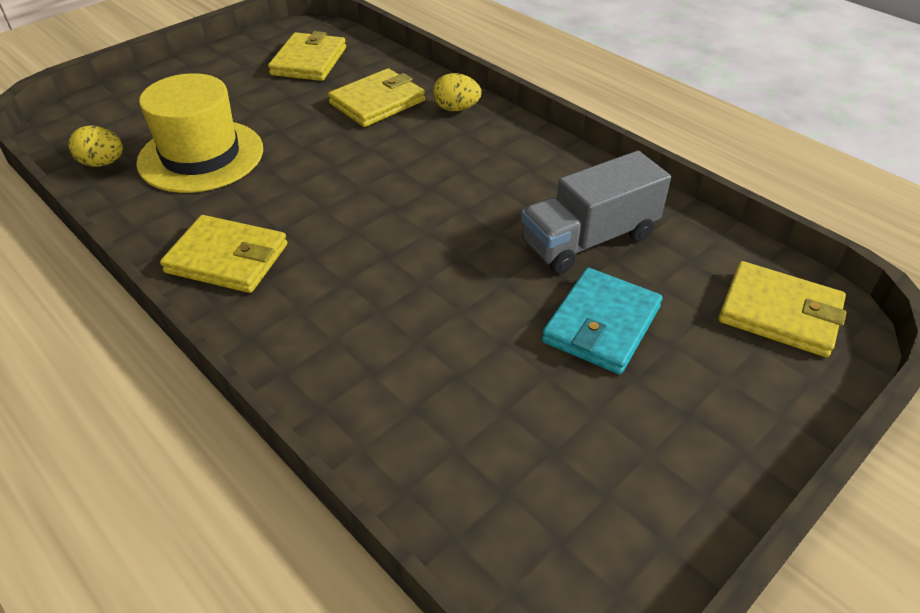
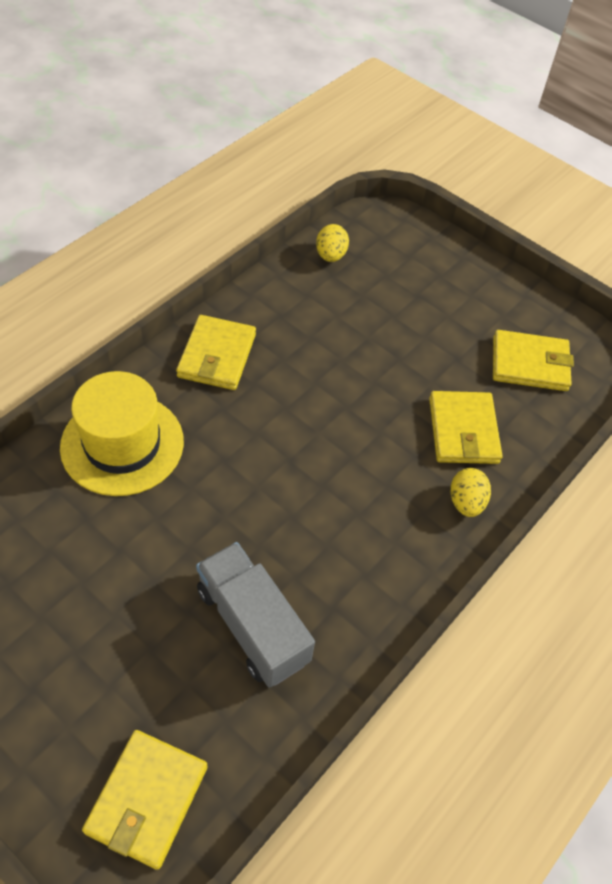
camera: 80 degrees right, 10 degrees up
(201, 156) = (349, 313): yellow hat -> yellow hat (122, 444)
(377, 102) = (463, 430): yellow wallet -> yellow wallet turned 45 degrees clockwise
(601, 324) = (137, 628): turquoise wallet -> none

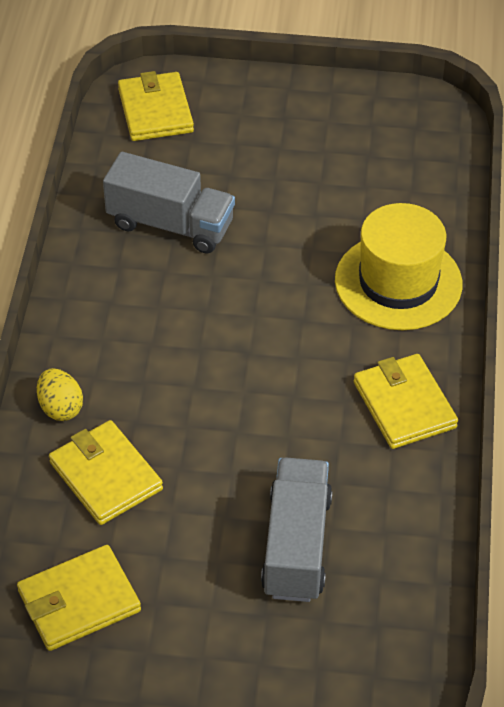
camera: 150 degrees right, 5 degrees down
(330, 255) = (406, 603): yellow egg -> none
(368, 317) = (296, 545): none -> grey truck

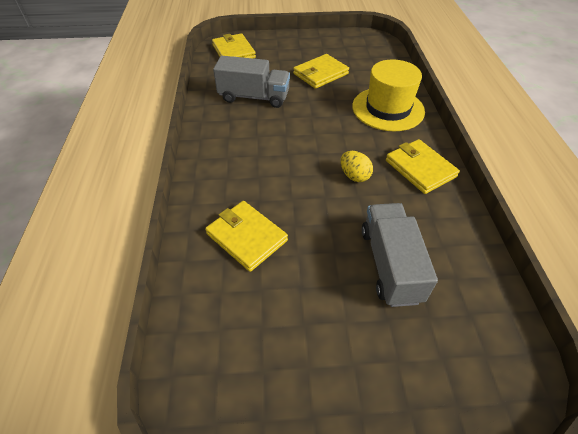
camera: 10 degrees left, 0 degrees up
(60, 408) = (208, 199): yellow egg -> yellow egg (354, 176)
(79, 601) = (246, 333): yellow wallet -> yellow wallet (320, 74)

